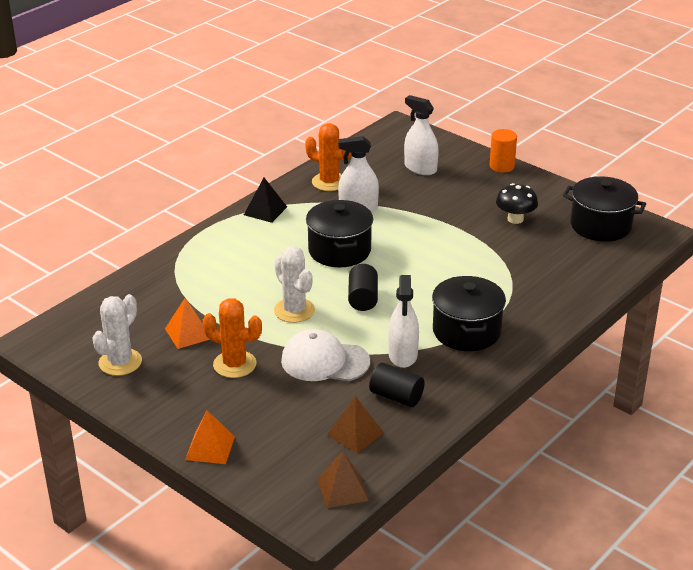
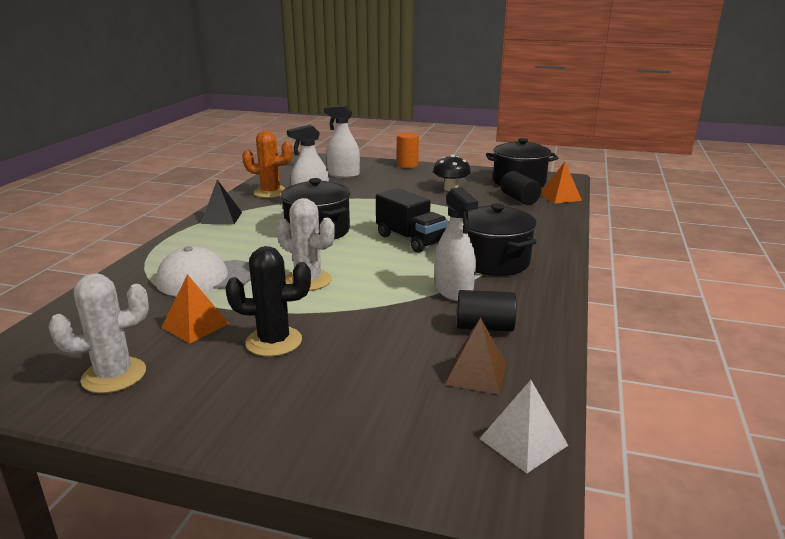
camera: 25 degrees left, 10 degrees down
(120, 362) = (114, 375): white cactus -> white cactus turned 60 degrees clockwise
(210, 448) = (304, 444): orange pyramid -> orange pyramid (560, 197)
(234, 364) = (274, 341): orange cactus -> black cactus
(324, 361) = (377, 314): white cap -> white cap (205, 278)
(342, 489) = (523, 442): brown pyramid -> white pyramid
(363, 298) = (371, 258): black cylinder -> black cylinder (519, 199)
(414, 284) = (410, 240): none -> black truck

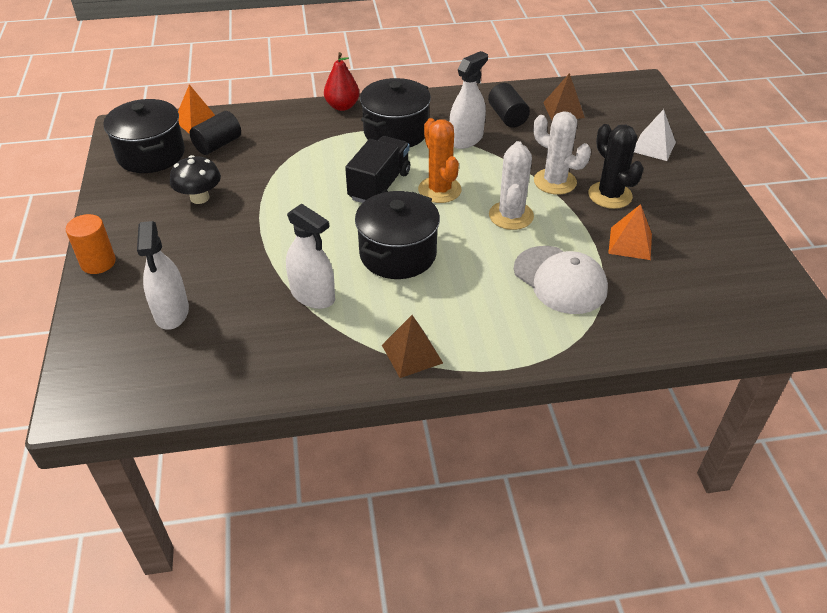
camera: 115 degrees left, 20 degrees up
(114, 375) = (716, 247): white cactus -> white cactus (555, 182)
(222, 218) = (412, 354): black pyramid -> brown pyramid
(270, 192) = (290, 354): orange cactus -> orange cactus (439, 190)
(523, 442) = (606, 87): white pyramid -> white pyramid (653, 147)
(559, 247) = (342, 106): none -> red pear

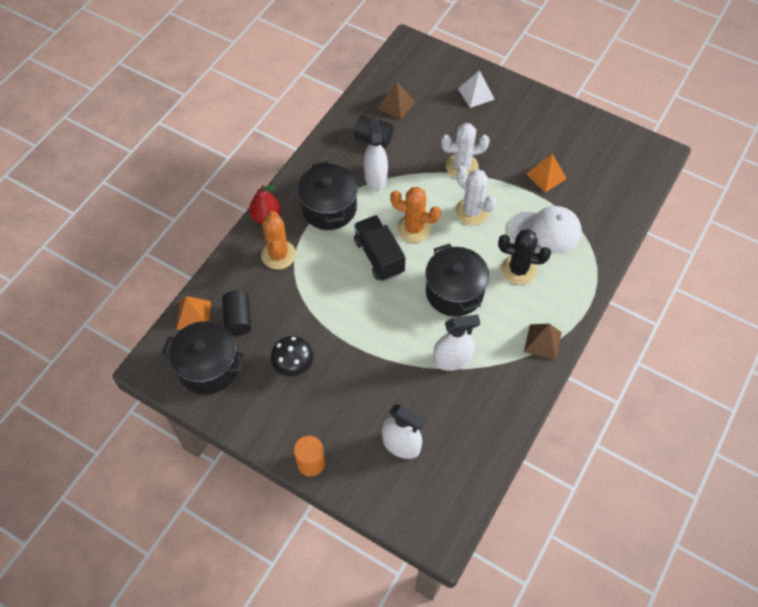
camera: 50 degrees left, 15 degrees up
(310, 131) = (278, 255): none -> orange cactus
(610, 195) = (498, 151): black cactus -> black cactus (518, 270)

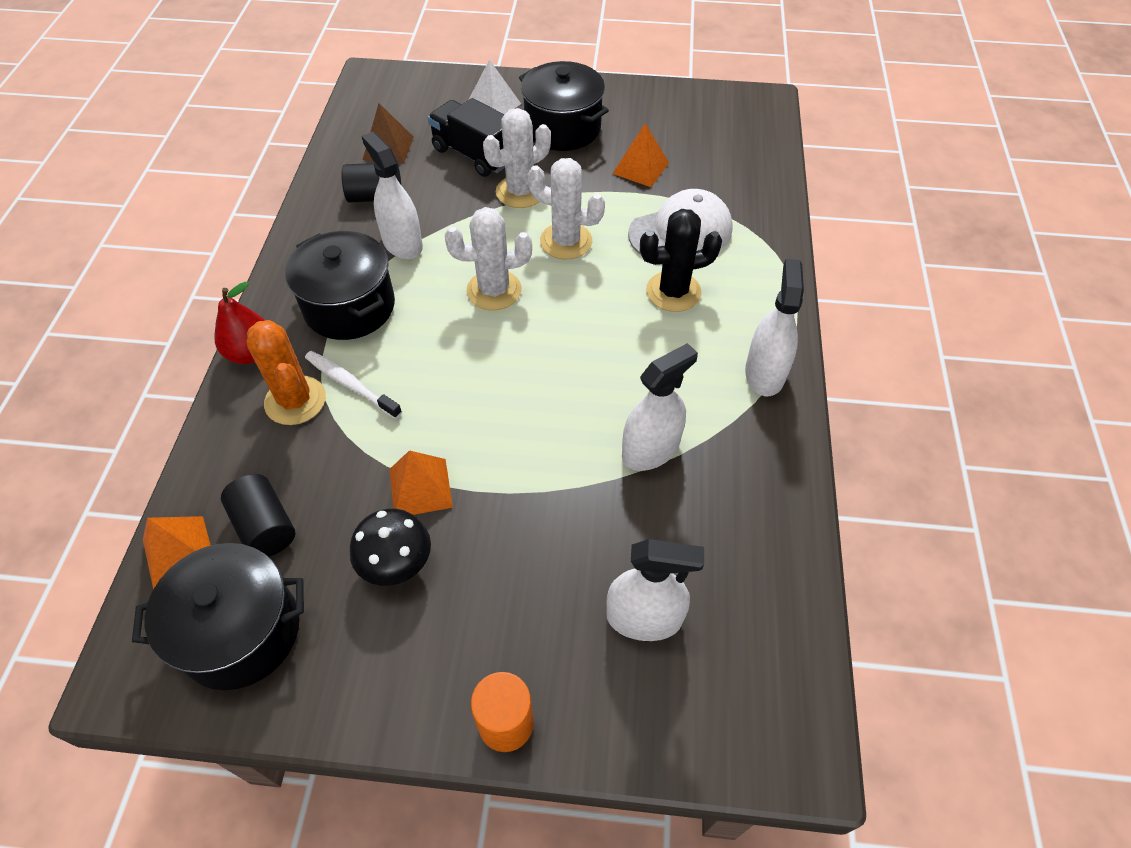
camera: 25 degrees left, 5 degrees down
(310, 257) = (351, 384): none -> white toothbrush
(322, 330) = (420, 488): none -> orange pyramid
(379, 256) = (460, 346): black truck -> black truck (474, 155)
(414, 228) = (494, 290): orange cactus -> white cactus
(454, 292) = (600, 353): black pot -> black pot (563, 128)
(542, 342) = (764, 373): brown pyramid -> white spray bottle

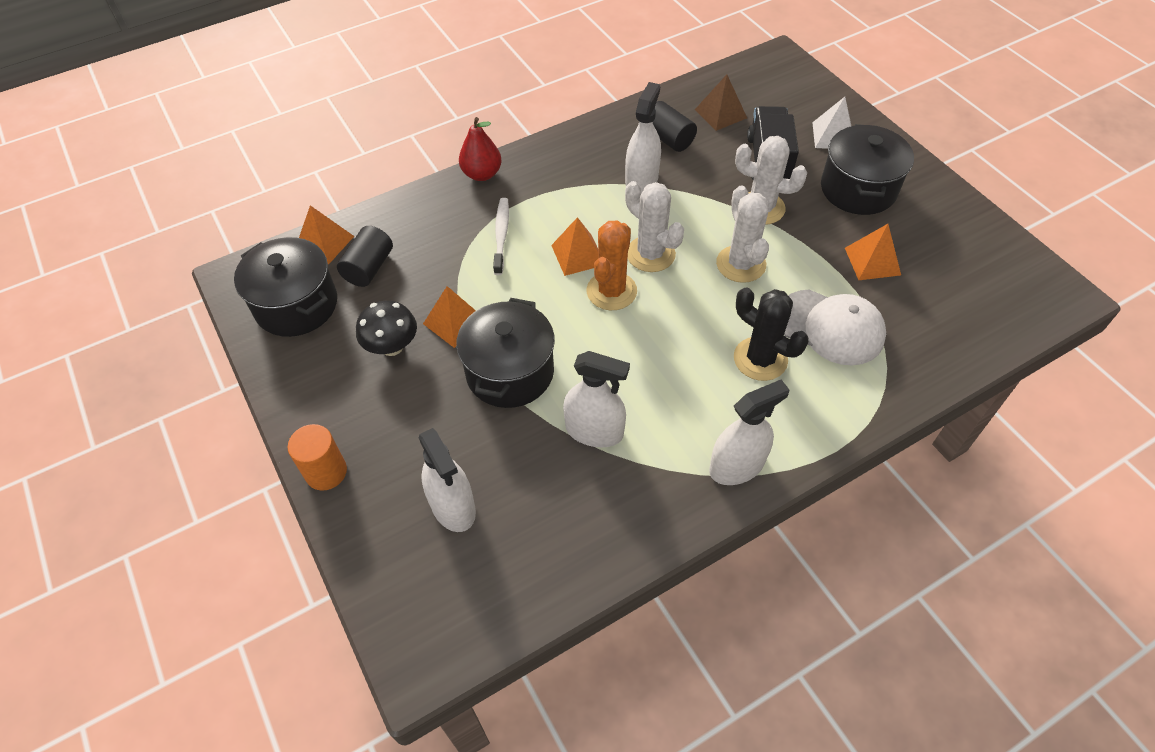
camera: 55 degrees right, 0 degrees up
(295, 400) = (466, 218): orange cactus -> orange cactus (611, 291)
(349, 307) = (561, 192): black pot -> black pot (510, 372)
(440, 341) = (578, 255): none -> orange pyramid

